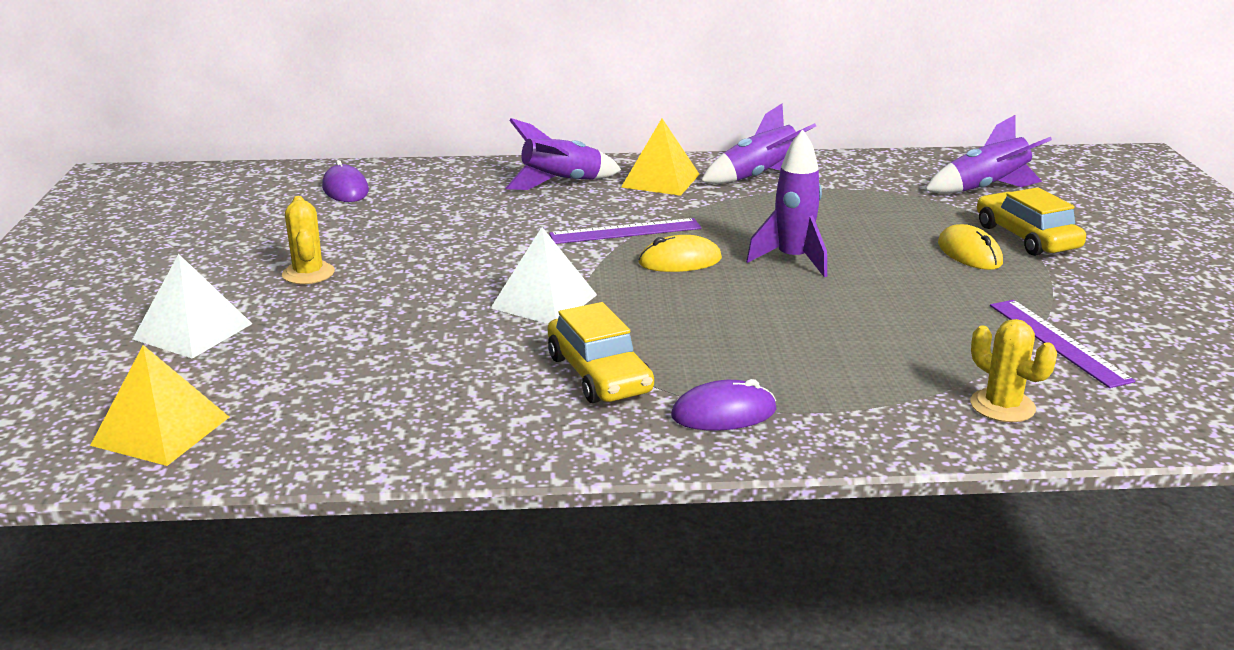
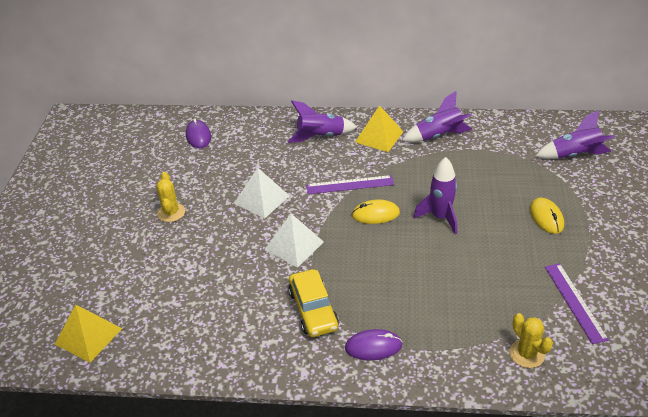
camera: 10 degrees right, 15 degrees up
(193, 331) = (108, 258): white pyramid -> white pyramid (261, 199)
(1026, 237) = (585, 204): yellow car -> none

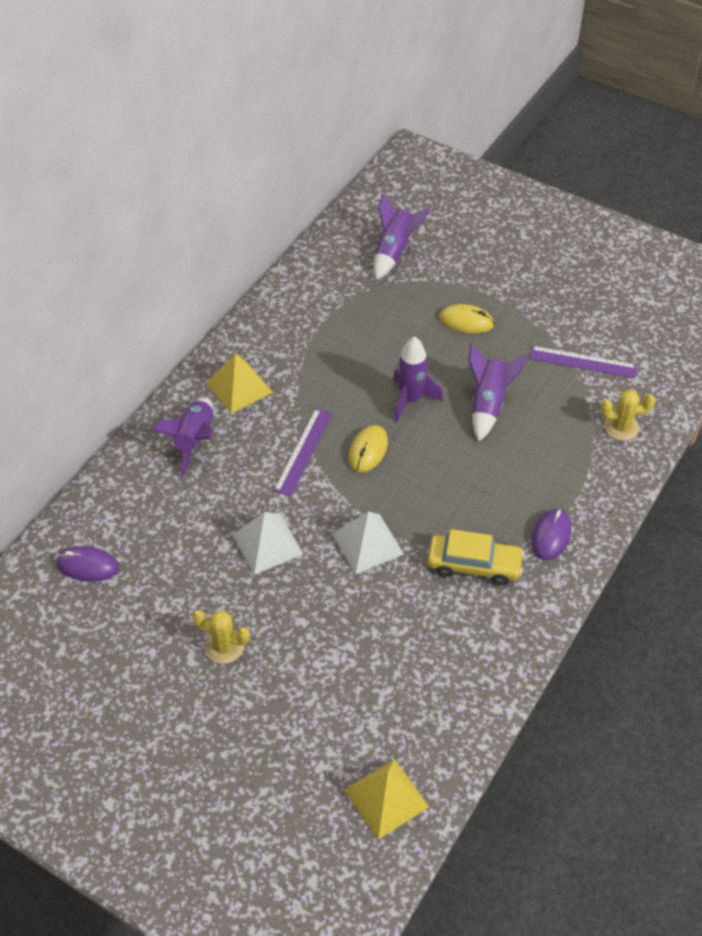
camera: 65 degrees left, 10 degrees up
(438, 136) = (280, 337): purple rocket -> purple rocket (488, 404)

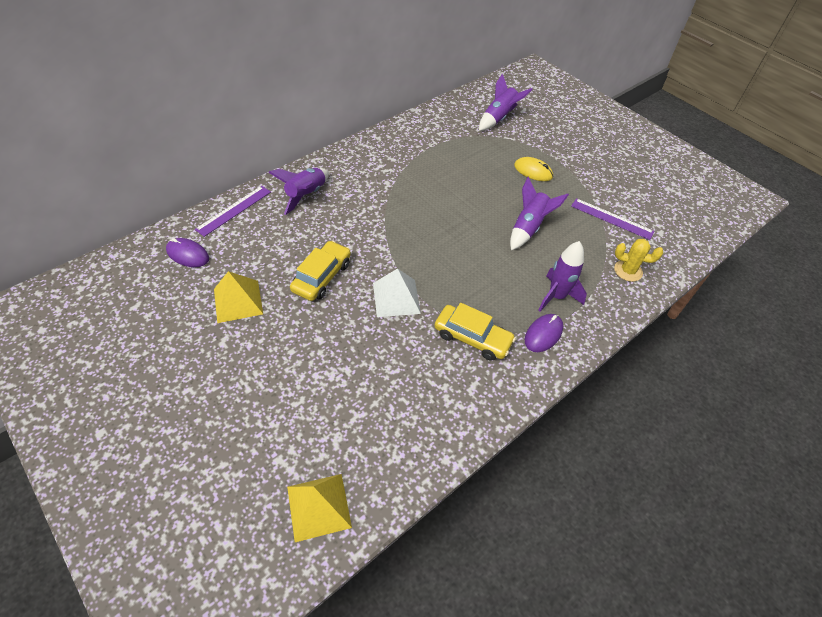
camera: 15 degrees right, 0 degrees up
(224, 646) = (252, 340): yellow cactus -> none
(239, 387) = (353, 171): yellow pyramid -> yellow pyramid (238, 301)
(267, 544) = (322, 277): white pyramid -> yellow car
(303, 451) = (378, 222): purple ruler -> purple ruler (234, 210)
(368, 450) = (425, 234): yellow mouse -> none
(410, 400) = (471, 210): purple rocket -> purple rocket (556, 296)

